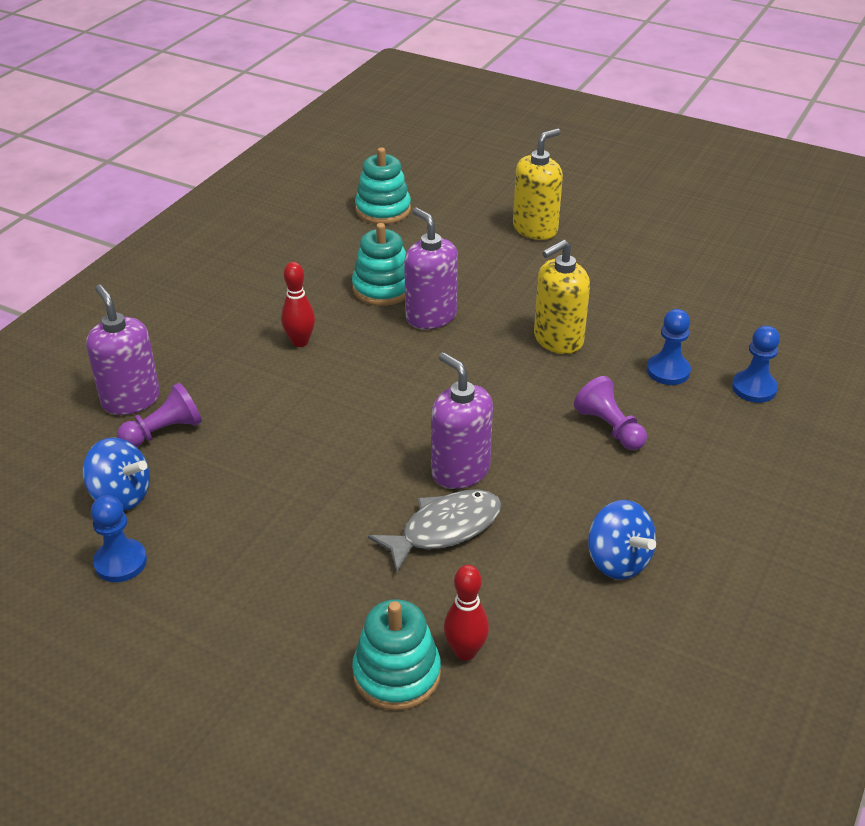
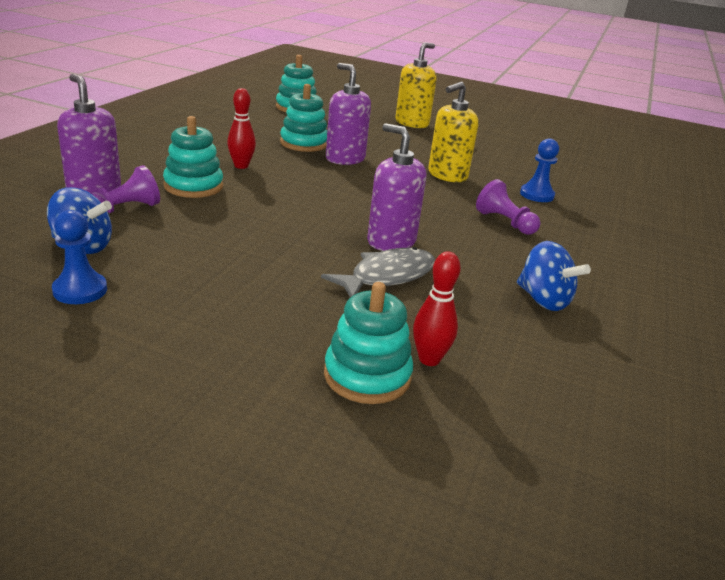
camera: 10 degrees left, 10 degrees down
(241, 385) = (193, 186): none -> turquoise stacking toy
(754, 388) = (604, 206): blue pawn -> none

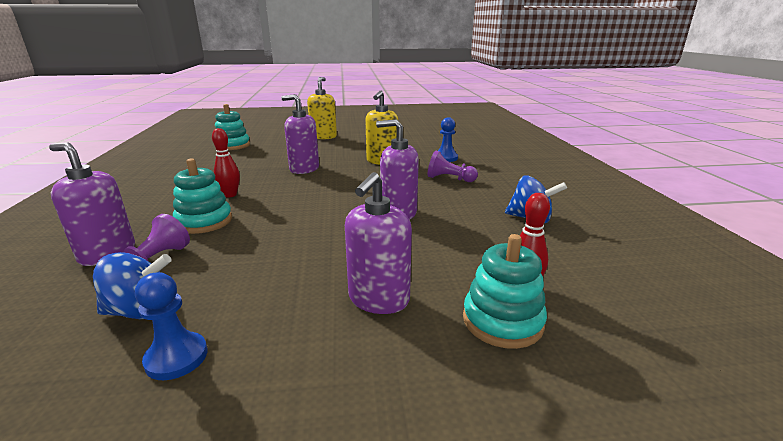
camera: 25 degrees left, 5 degrees down
(275, 312) = (378, 299): none -> purple soap dispenser
(304, 143) = (263, 167): turquoise stacking toy -> none
(387, 276) = (424, 238): grey fish -> none

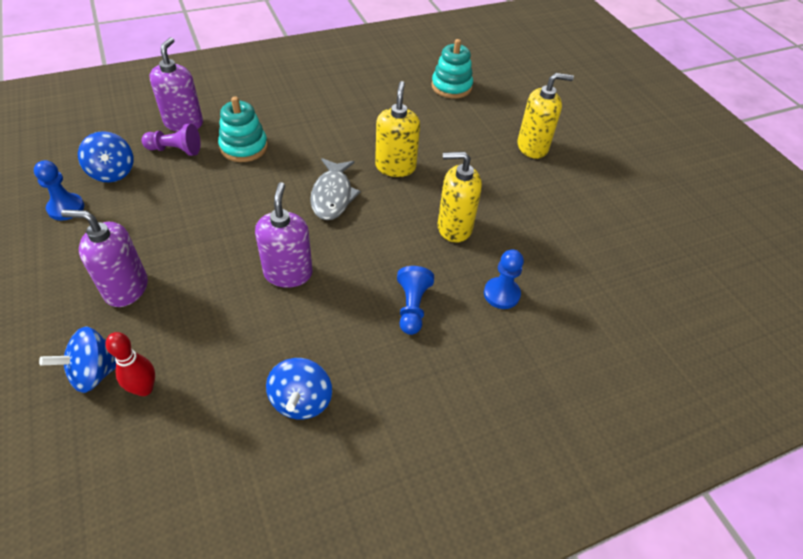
camera: 70 degrees right, 25 degrees up
(230, 195) = (304, 140): red bowling pin -> none
(304, 169) = (395, 167): purple soap dispenser -> yellow soap dispenser
(317, 191) = (333, 195): none -> grey fish
(449, 179) = (412, 307): purple pawn -> blue pawn
(502, 321) = (95, 372): turquoise stacking toy -> blue spinning top

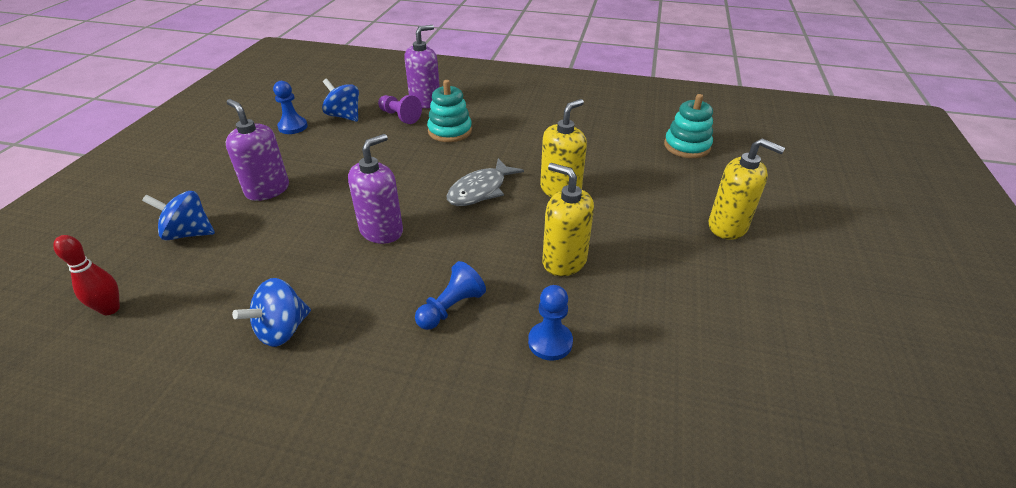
camera: 40 degrees right, 10 degrees down
(112, 172) = (344, 116): blue spinning top -> blue spinning top turned 120 degrees clockwise
(144, 389) = (201, 259): red bowling pin -> red bowling pin (110, 309)

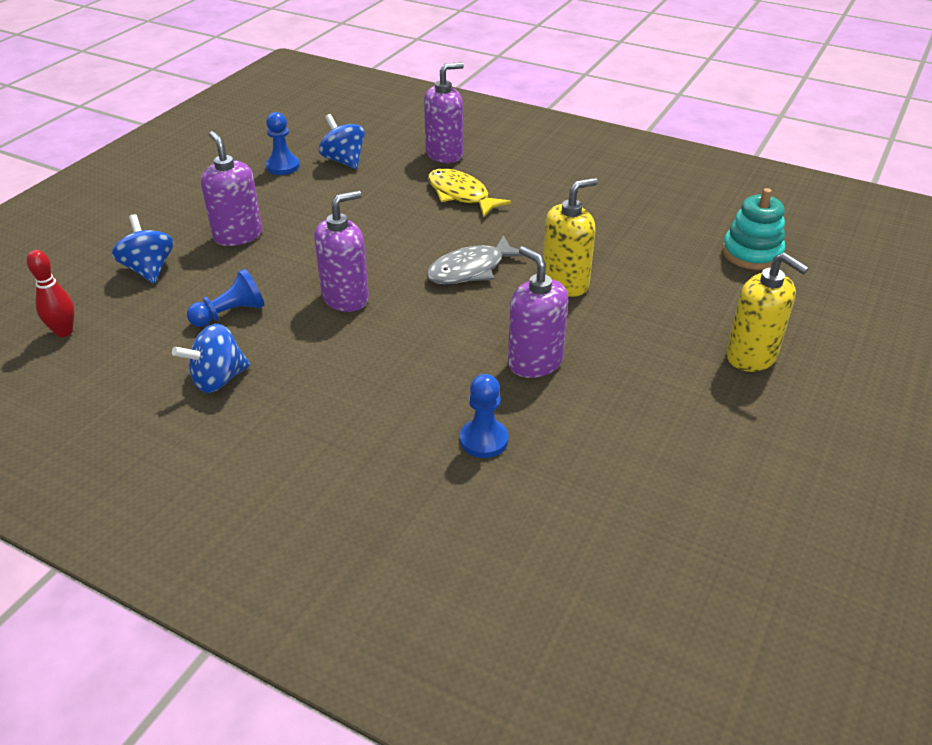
camera: 15 degrees right, 0 degrees up
(188, 233) = (149, 270): blue spinning top -> blue spinning top turned 45 degrees clockwise
(400, 116) = (408, 169): purple pawn -> none
(450, 131) = (461, 195): turquoise stacking toy -> yellow fish
(451, 308) = (392, 388): blue pawn -> blue pawn (230, 314)
(564, 261) = (534, 362): yellow soap dispenser -> purple soap dispenser

